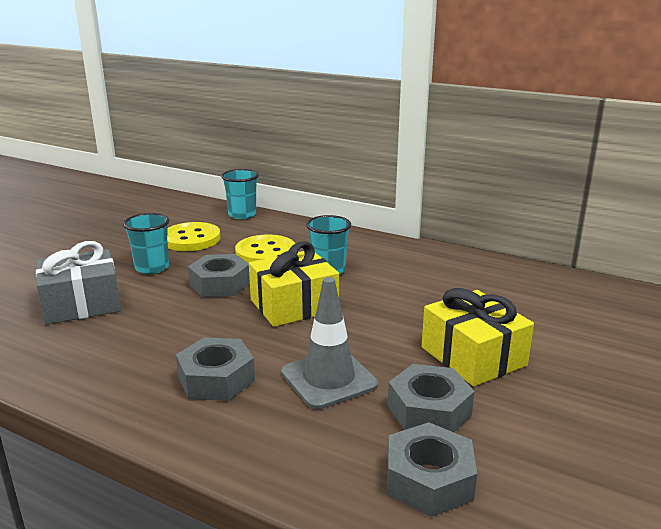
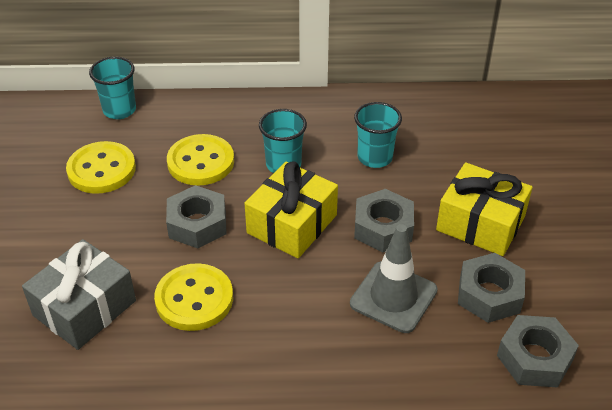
camera: 30 degrees left, 20 degrees up
(152, 268) = (104, 229): turquoise cup -> turquoise cup (375, 157)
(162, 324) = (194, 299): none -> yellow button
(216, 379) = (305, 339): grey nut -> grey nut (383, 228)

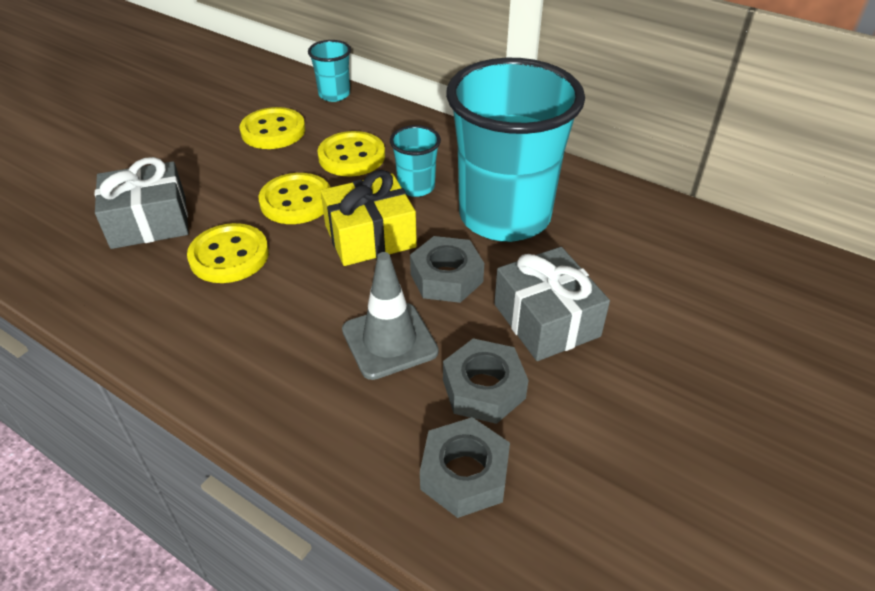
camera: 35 degrees right, 0 degrees up
(197, 224) = (296, 201): grey nut -> yellow button
(375, 157) = (504, 216): turquoise cup -> turquoise cup, size x2.36
(480, 223) = (546, 320): yellow gift -> grey gift

